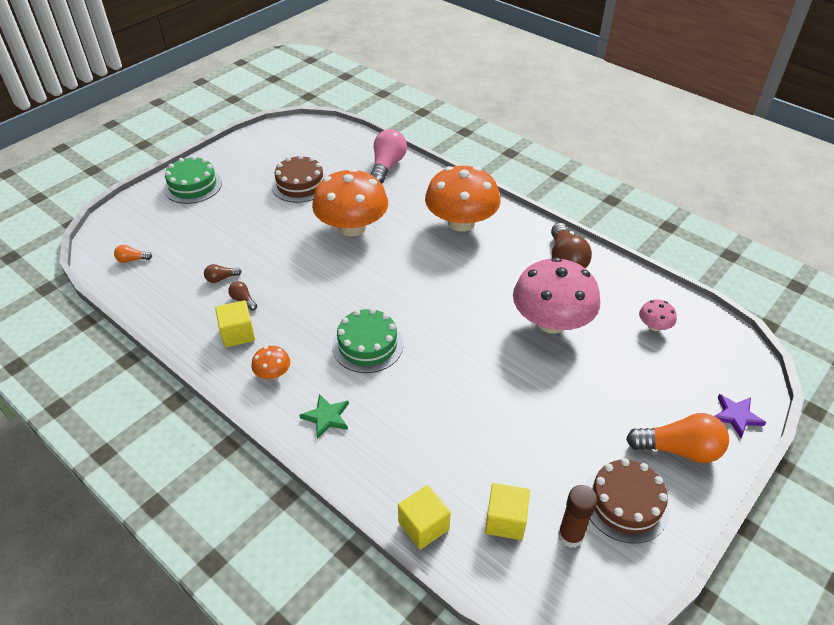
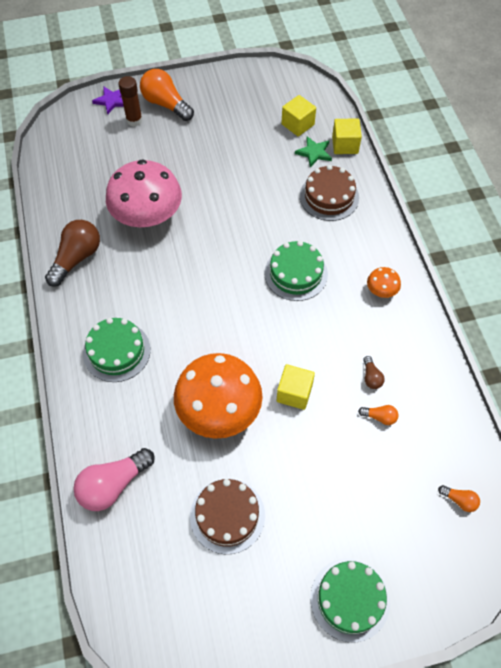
camera: 145 degrees left, 15 degrees up
(221, 278) = (379, 417): brown light bulb -> orange light bulb
(238, 334) = (392, 343): yellow cube -> yellow cube (294, 393)
(326, 417) = (361, 235): green star -> green star (314, 153)
(461, 222) = (116, 351): orange mushroom -> green cake
(570, 535) = (270, 101): brown glue stick -> brown glue stick (134, 120)
(625, 503) = (226, 98): brown cake -> brown cake (329, 197)
(654, 326) = (83, 173): pink mushroom -> none

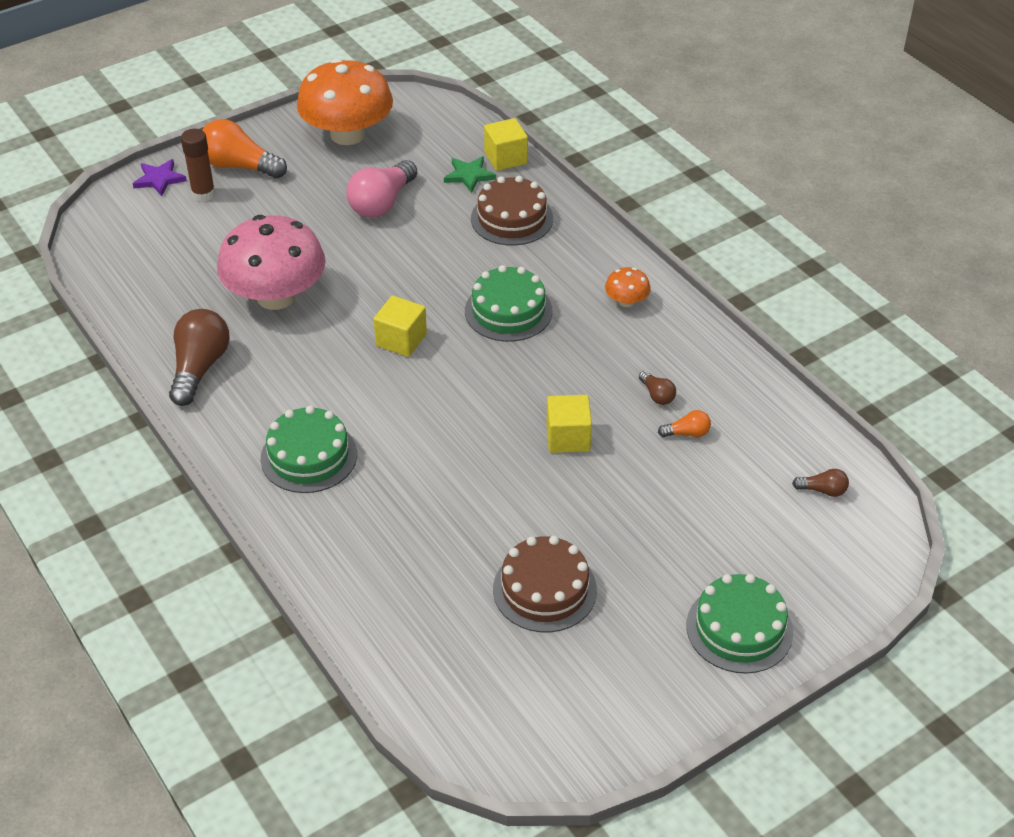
camera: 20 degrees left, 15 degrees down
(113, 485) = (377, 601): pink light bulb -> pink light bulb (382, 203)
(219, 410) = (479, 482): orange mushroom -> orange mushroom (347, 134)
(297, 124) = (432, 149): yellow cube -> yellow cube (401, 340)
(459, 500) = (823, 490): orange light bulb -> brown light bulb

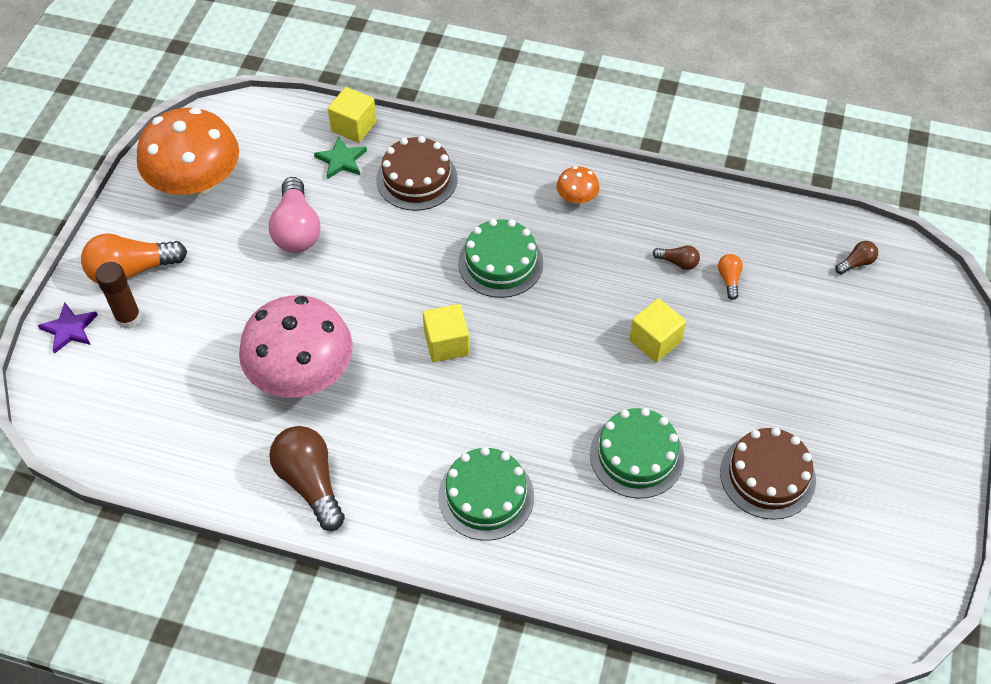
camera: 40 degrees left, 10 degrees up
(687, 433) = (729, 279): orange light bulb -> orange light bulb turned 45 degrees counterclockwise
(739, 628) = (914, 408): green cake -> green cake (636, 456)

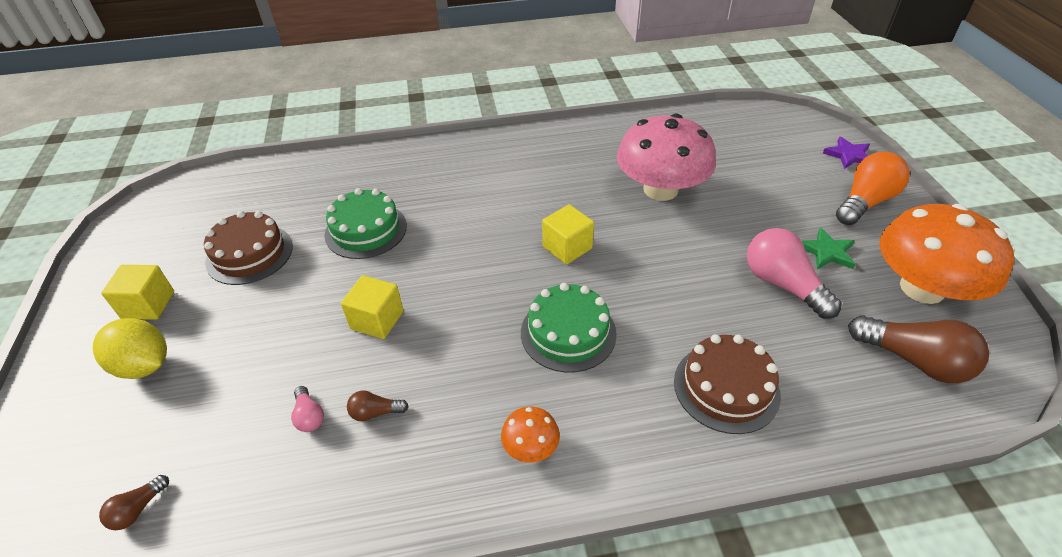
camera: 155 degrees right, 10 degrees down
(128, 318) = (821, 175): brown glue stick -> none
(310, 483) = (594, 141): brown light bulb -> brown light bulb (914, 360)
(341, 160) = (824, 373): green star -> green star (827, 252)
(354, 126) = (859, 424): yellow cube -> yellow cube (148, 305)
(486, 496) = (470, 172): green cake -> none
(729, 279) = (309, 416): orange light bulb -> pink light bulb
(866, 380) = (144, 365): none -> yellow lemon

